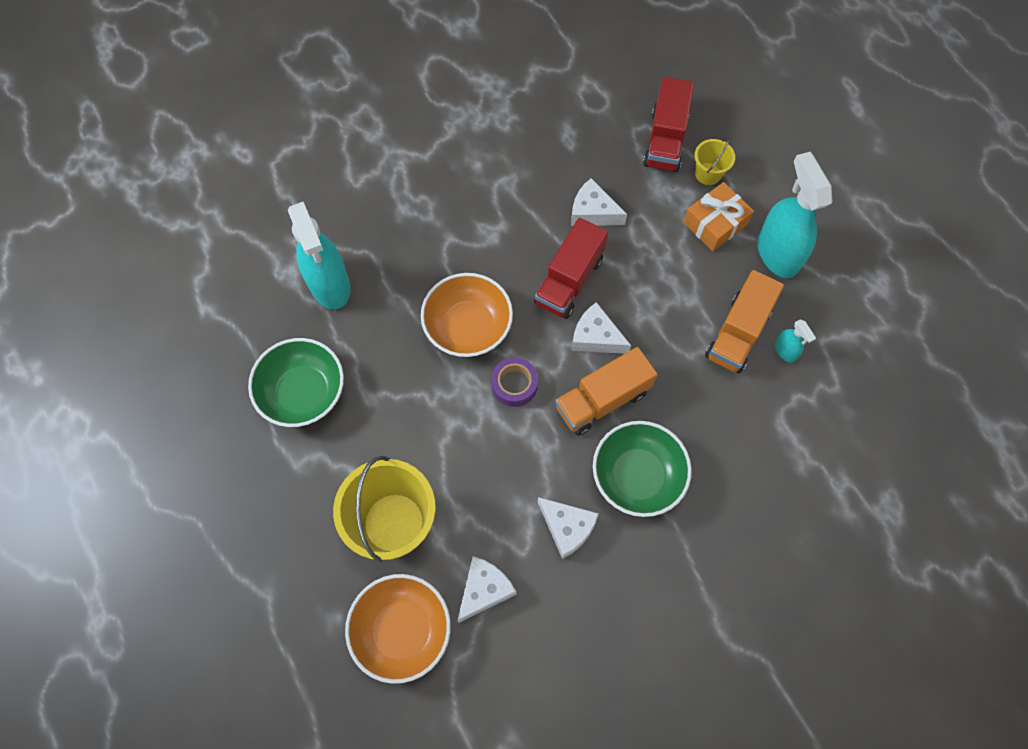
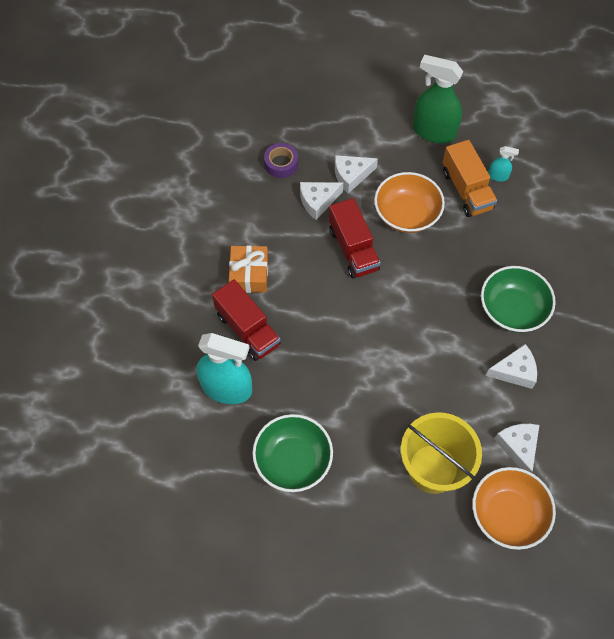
camera: 50 degrees left, 5 degrees down
(468, 327) = (333, 328): orange bowl -> orange bowl (406, 214)
(514, 385) = (397, 331): purple tape -> purple tape (281, 164)
(596, 337) = (404, 263): white cheese -> white cheese (351, 175)
(602, 400) = (448, 291): orange truck -> none
(665, 140) = (305, 127): red truck -> red truck (247, 329)
(708, 174) = (349, 124): yellow bucket -> none
(715, 223) = (386, 146): orange gift -> orange gift (249, 274)
(777, 253) = (433, 131): turquoise spray bottle -> green spray bottle

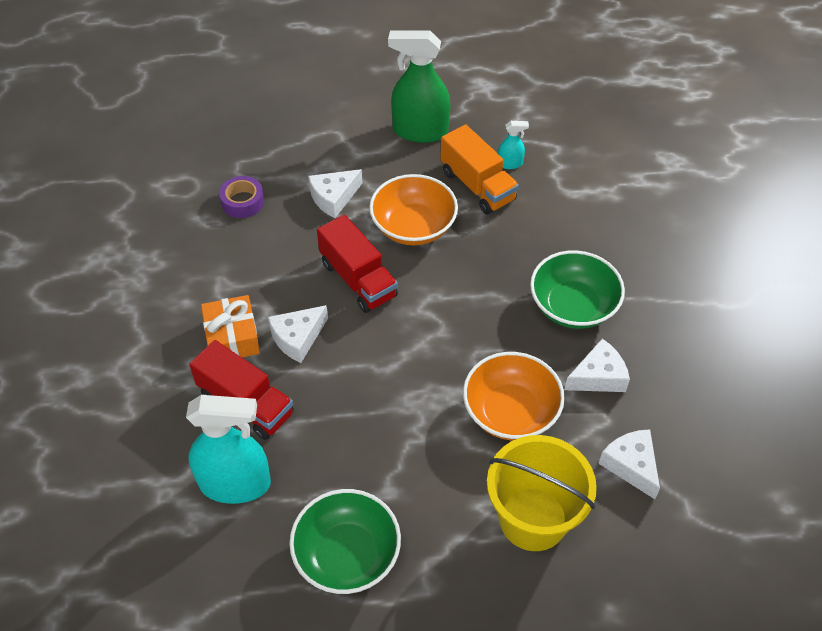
camera: 15 degrees left, 10 degrees down
(318, 201) = (299, 234): white cheese -> white cheese (297, 338)
(508, 514) = (644, 552): orange bowl -> orange bowl (510, 412)

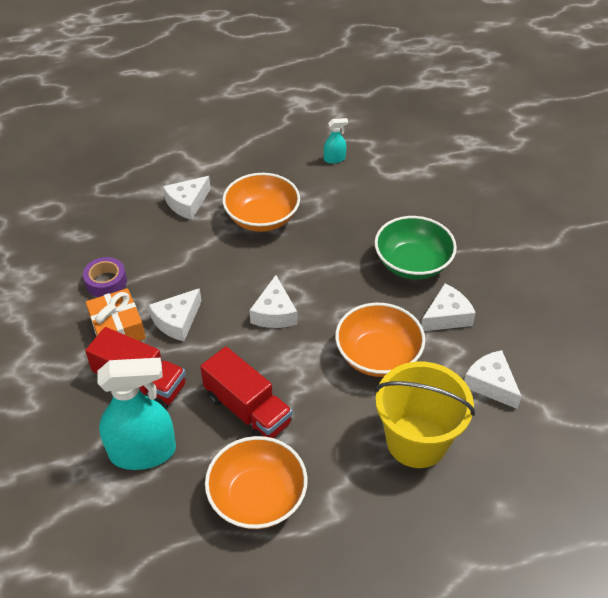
camera: 10 degrees left, 5 degrees down
(242, 202) = (107, 216): purple tape -> purple tape (106, 282)
(347, 555) = (257, 497): green bowl -> orange bowl
(358, 279) = (222, 266): red truck -> red truck (247, 410)
(405, 344) = (274, 313): none -> white cheese
(420, 131) = (252, 142): green spray bottle -> none
(477, 186) = (310, 179): orange truck -> none

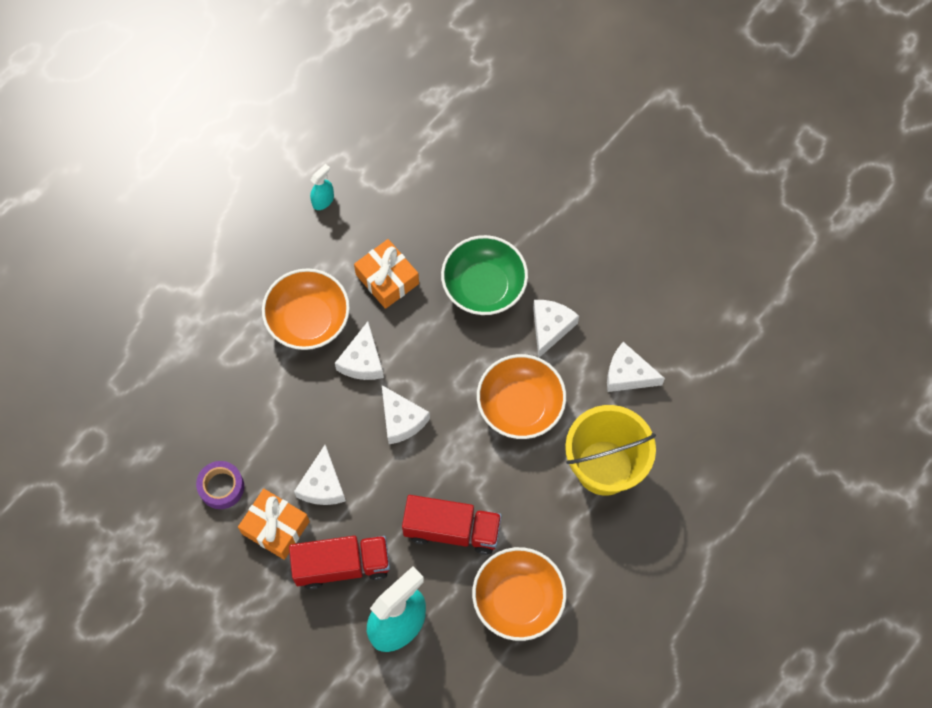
camera: 35 degrees left, 20 degrees up
(187, 203) = (222, 348): white cheese -> white cheese (362, 361)
(341, 223) = (387, 279): none -> orange gift

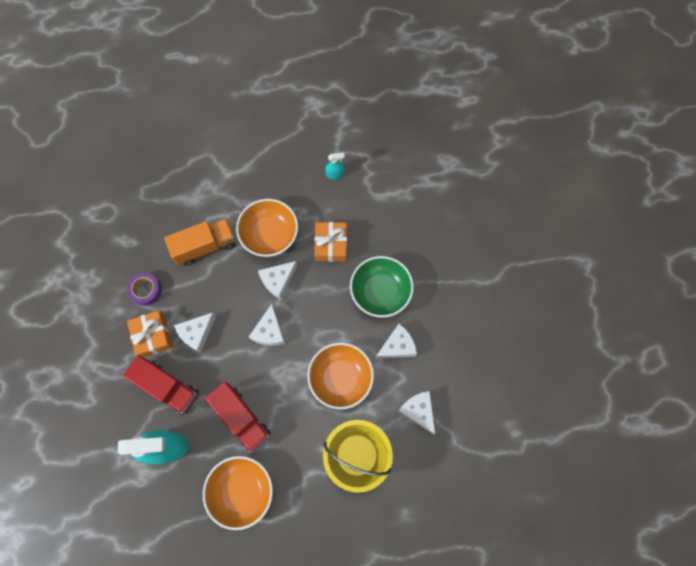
camera: 40 degrees right, 5 degrees up
(246, 388) = (205, 246): none -> orange truck

